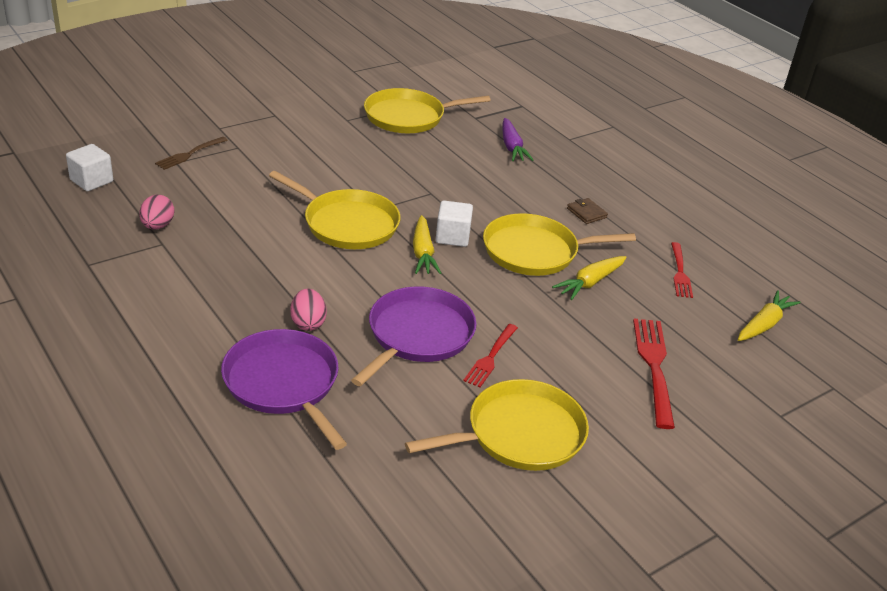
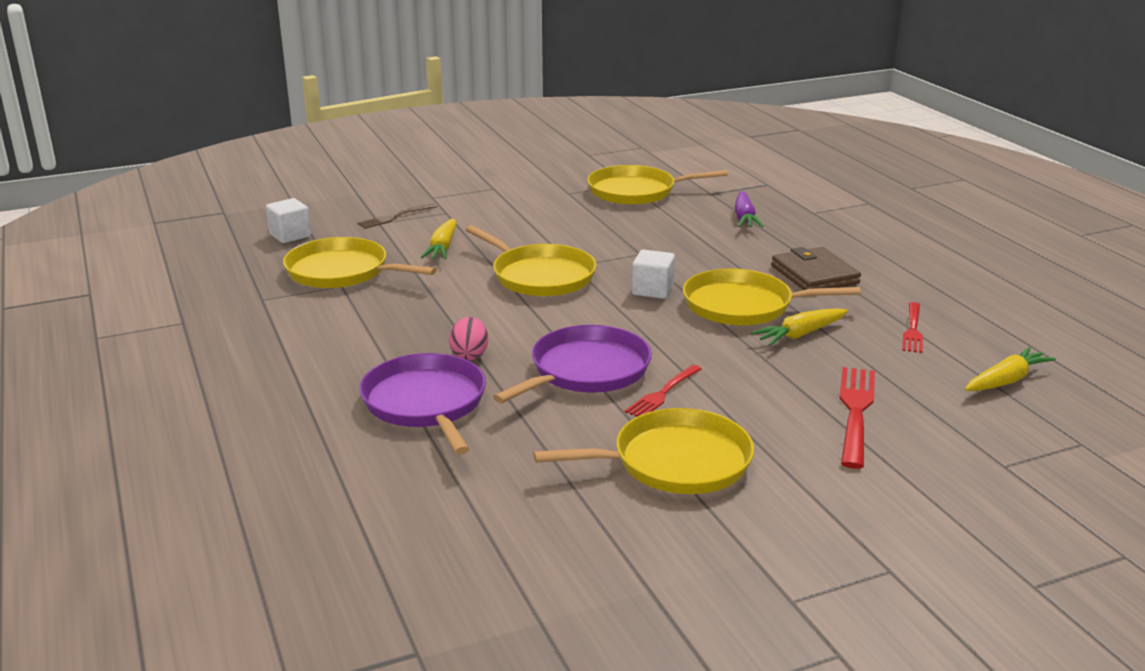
camera: 15 degrees right, 10 degrees down
(157, 226) = (342, 272): pink egg -> yellow pan
(423, 252) = (615, 302): yellow carrot -> yellow carrot (443, 247)
(586, 213) = (814, 275): brown wallet -> brown wallet, size x1.94

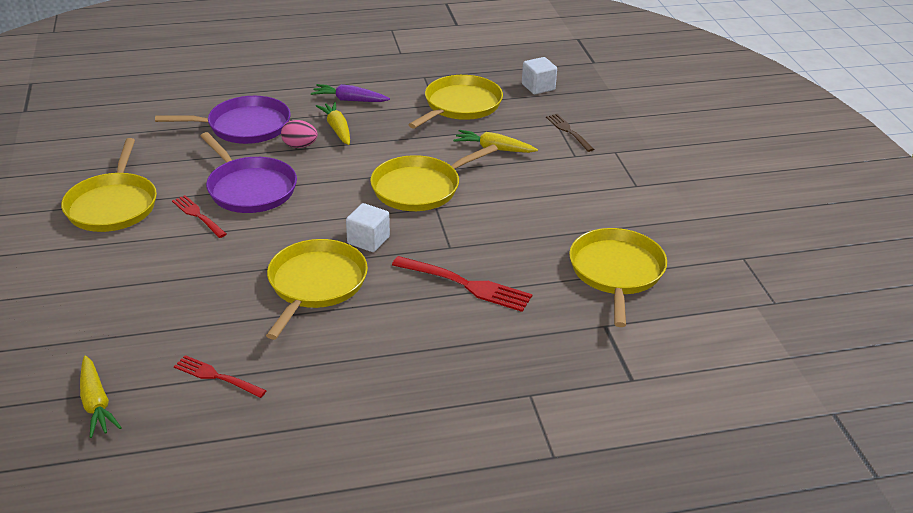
camera: 100 degrees right, 10 degrees up
(744, 217) = (524, 334): purple carrot -> purple carrot (350, 100)
(800, 334) = (246, 303): yellow carrot -> yellow carrot (337, 129)
(814, 275) = (360, 346): brown wallet -> none
(856, 412) = (111, 298): red fork -> red fork (465, 284)

